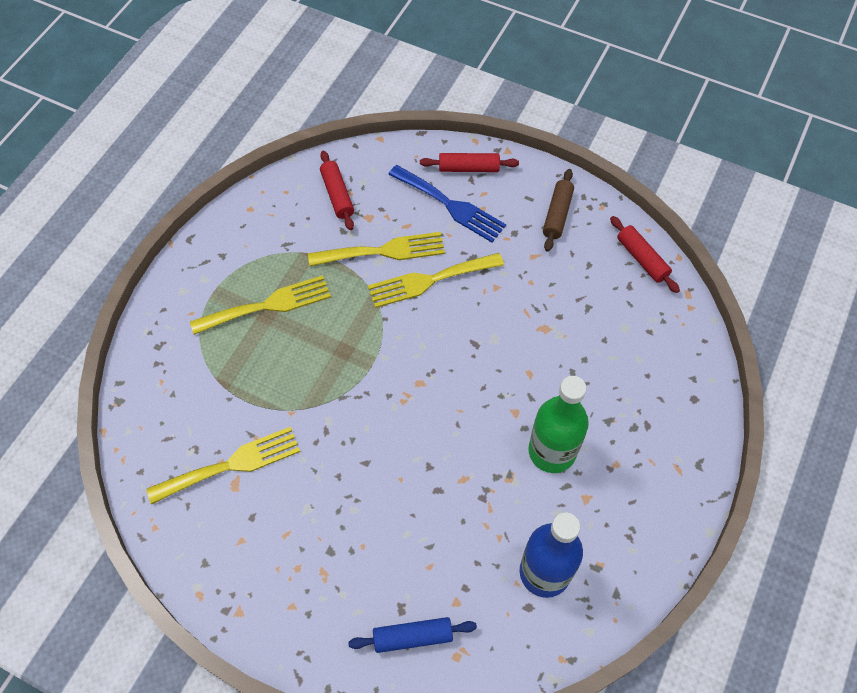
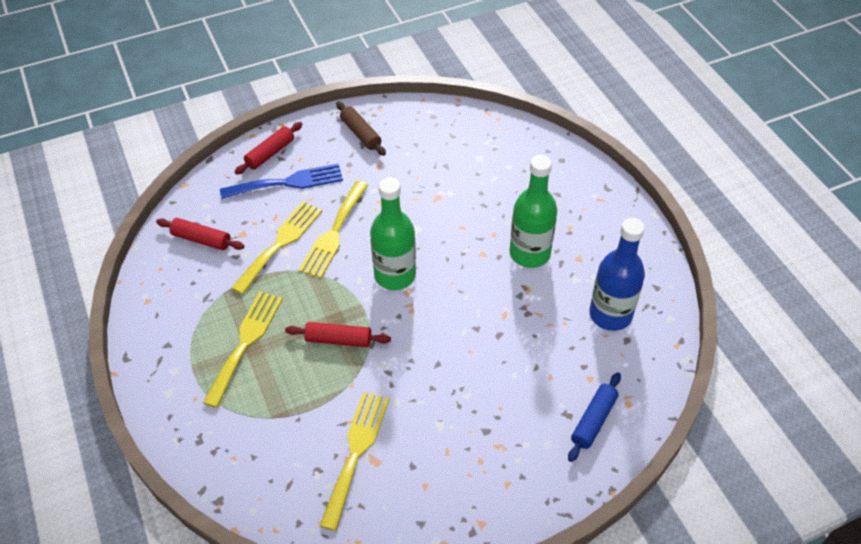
camera: 50 degrees left, 10 degrees down
(427, 360) = (395, 275): none -> green bottle
(642, 259) = (440, 116): red rolling pin -> red rolling pin (338, 339)

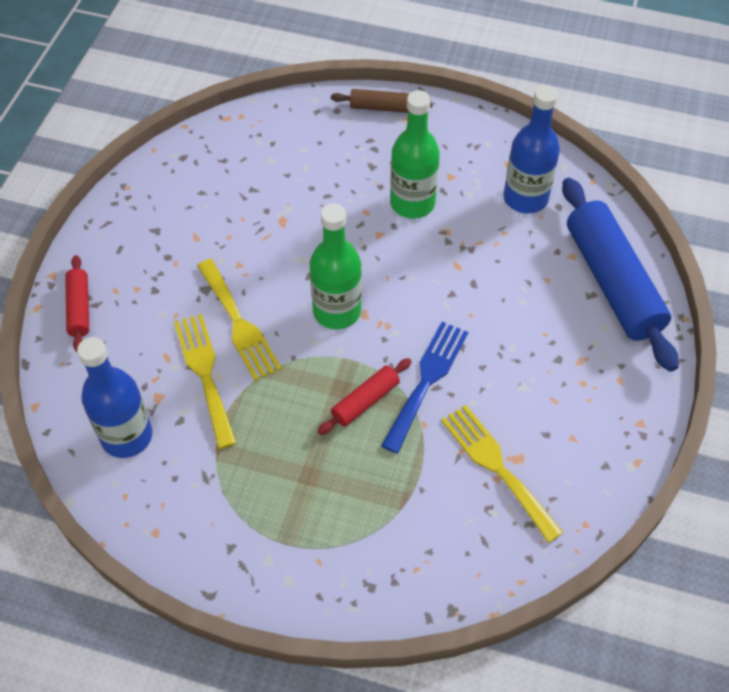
camera: 50 degrees left, 5 degrees up
(201, 239) = (127, 436): red rolling pin -> blue bottle
(245, 342) = (295, 477): yellow fork -> none
(288, 182) = (134, 318): blue fork -> blue fork (426, 380)
(361, 134) = (140, 222): brown rolling pin -> brown rolling pin (381, 107)
(593, 420) = (612, 282): blue rolling pin -> blue rolling pin, size x2.11

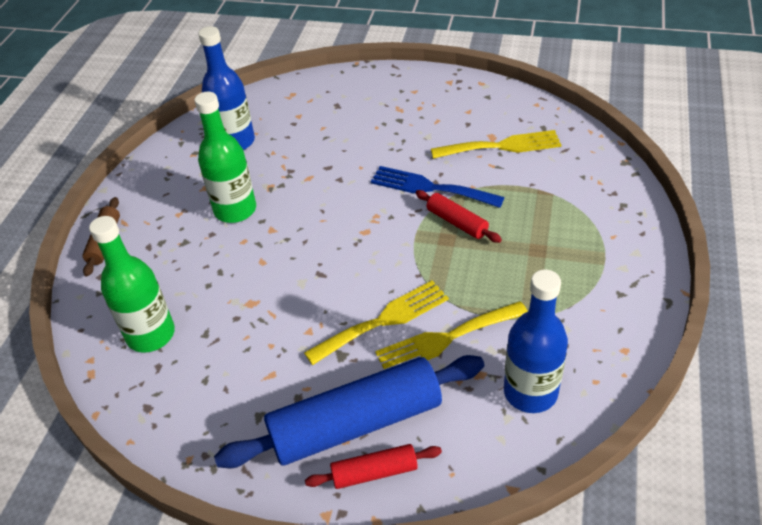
camera: 90 degrees left, 10 degrees down
(337, 311) = (363, 250): green bottle -> green bottle (151, 335)
(496, 467) = (502, 146): yellow fork -> yellow fork turned 150 degrees counterclockwise
(612, 282) = (325, 95): blue rolling pin -> blue rolling pin (356, 423)

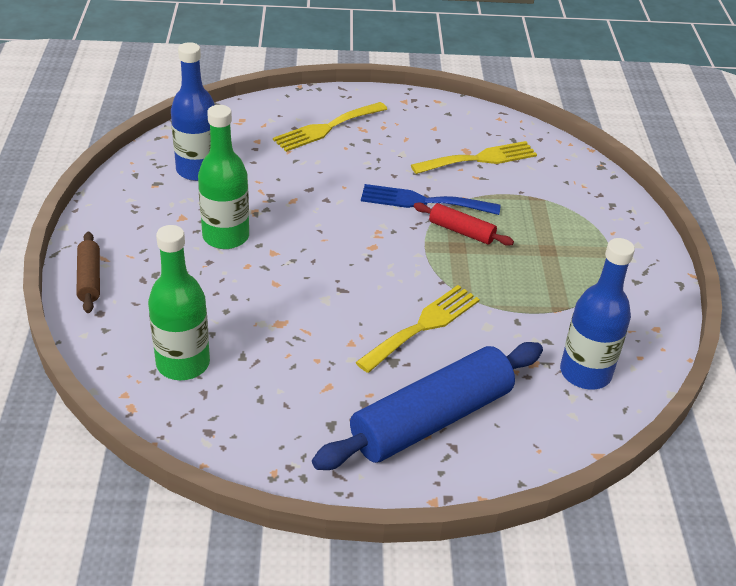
camera: 20 degrees left, 5 degrees down
(374, 472) = (466, 459): red rolling pin -> none
(446, 339) = (490, 336): yellow fork -> yellow fork (327, 128)

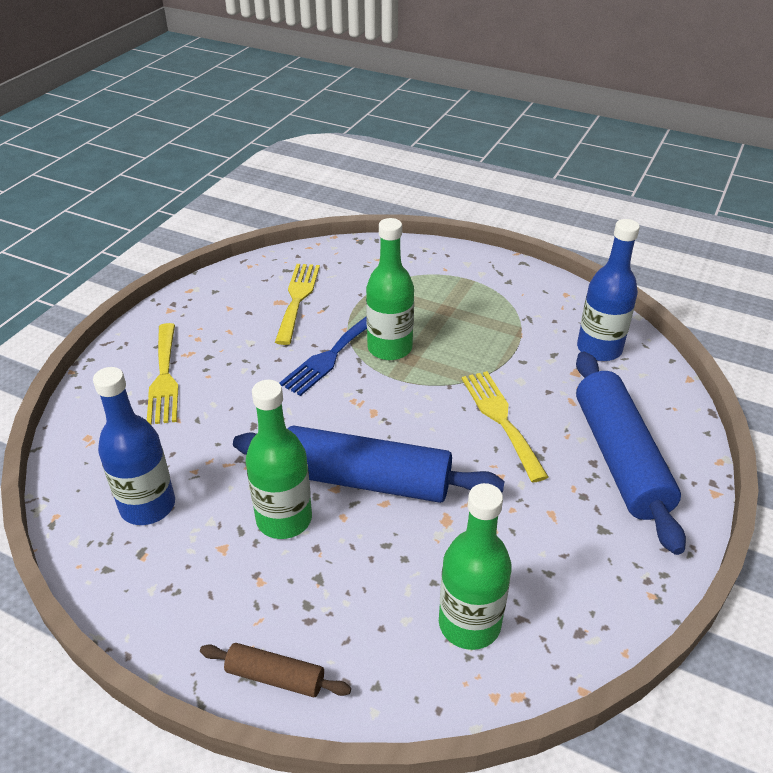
camera: 60 degrees left, 0 degrees up
(292, 266) = (366, 480): none -> blue rolling pin
(461, 231) = (389, 348): red rolling pin -> green bottle

